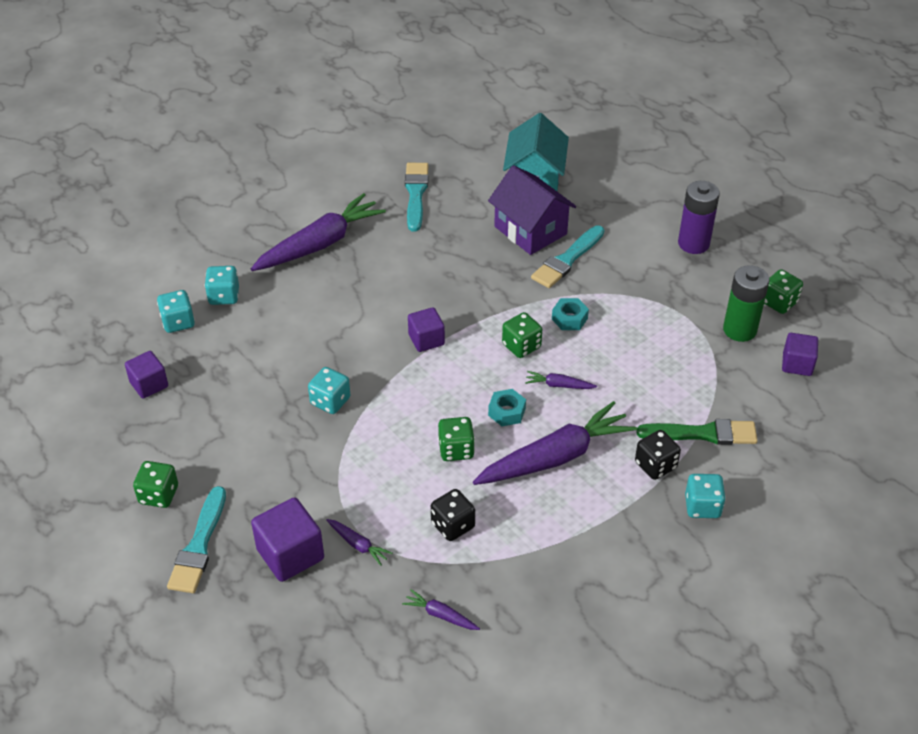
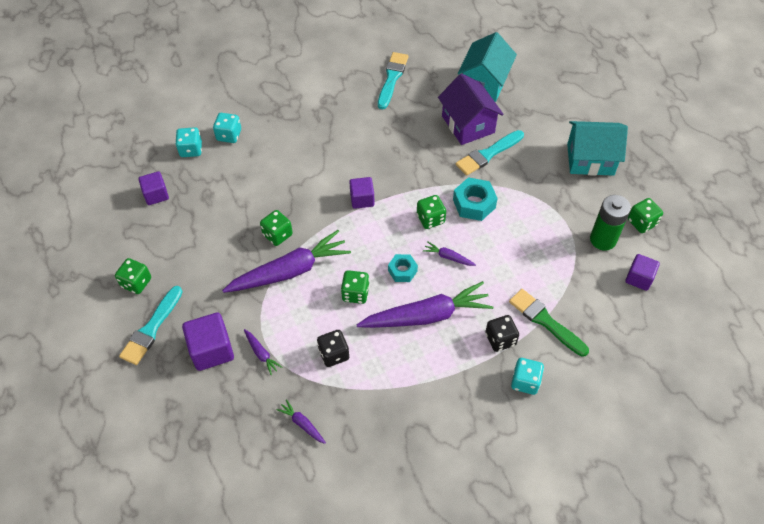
camera: 15 degrees right, 10 degrees up
(320, 244) = (309, 106): purple carrot -> purple carrot (289, 271)
(330, 401) = (277, 235): turquoise dice -> green dice
(569, 318) = (474, 203): turquoise nut -> turquoise nut, size x1.56
(693, 243) = (590, 159): purple battery -> turquoise house
(703, 434) = (545, 321): green brush -> green brush turned 150 degrees counterclockwise

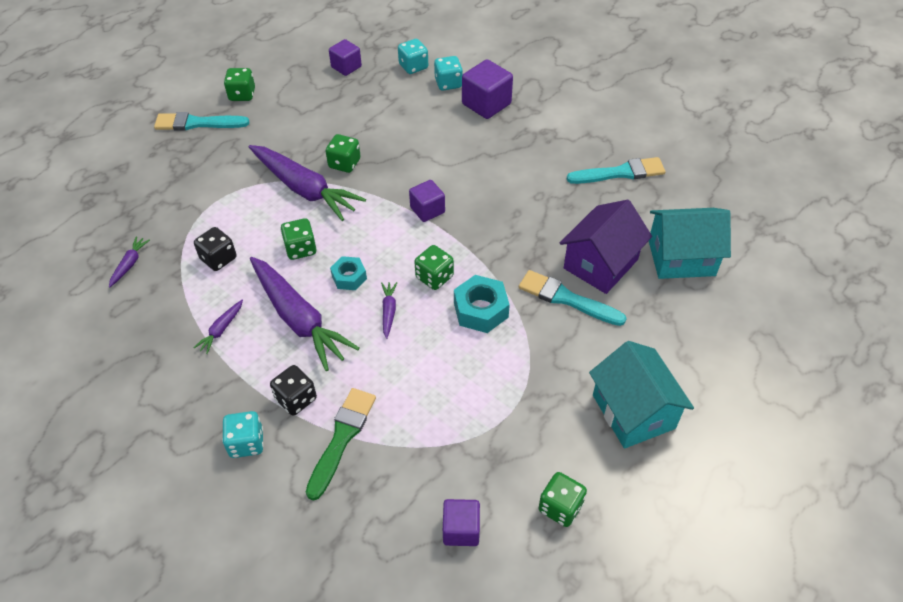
camera: 65 degrees right, 5 degrees down
(212, 350) = (189, 170): purple cube -> purple cube (486, 104)
(261, 354) = (198, 205): purple carrot -> purple carrot (221, 329)
(603, 239) = (503, 466): green battery -> none

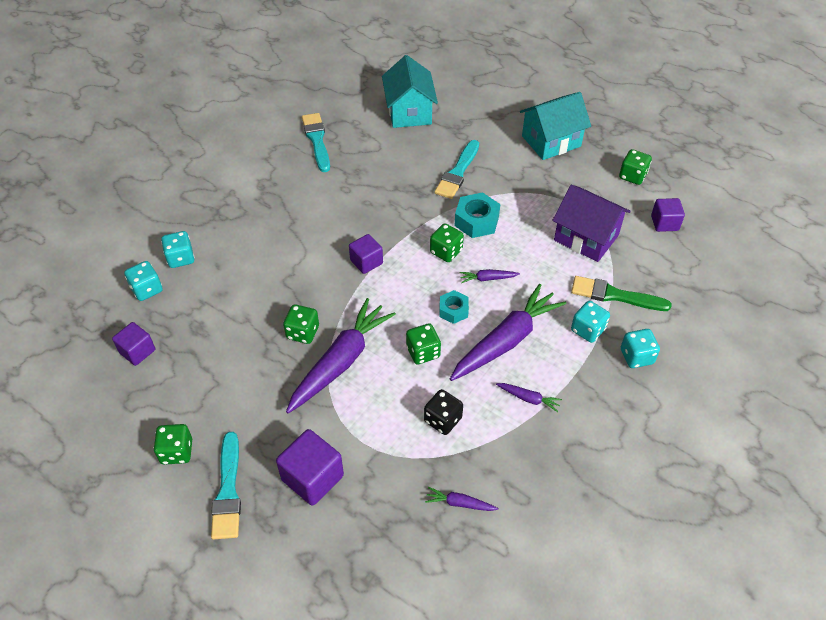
camera: 95 degrees left, 0 degrees up
(296, 399) = (588, 330): black dice -> turquoise dice
(486, 104) = (217, 227): purple cube -> purple cube (312, 478)
(600, 264) = (420, 153): purple house -> purple house (586, 238)

